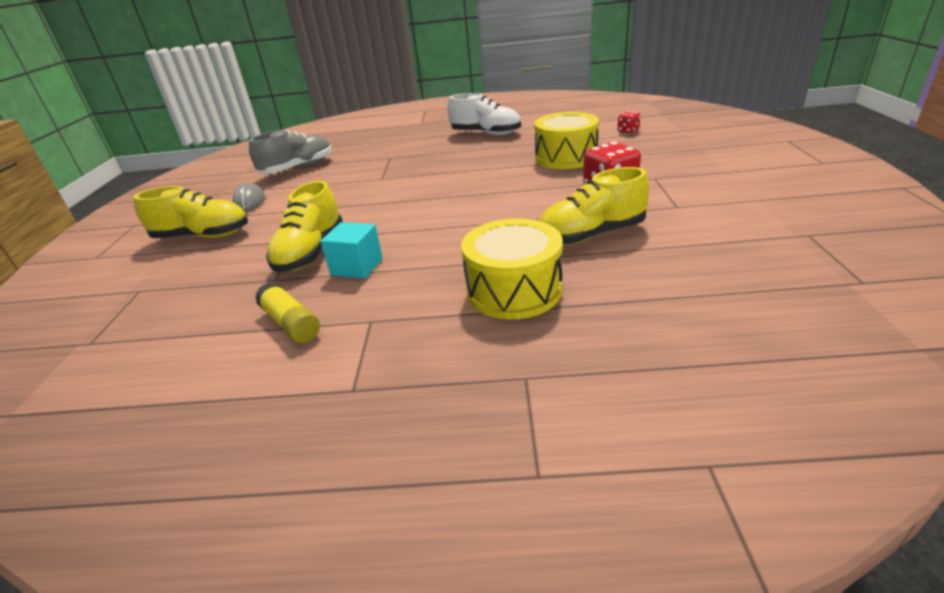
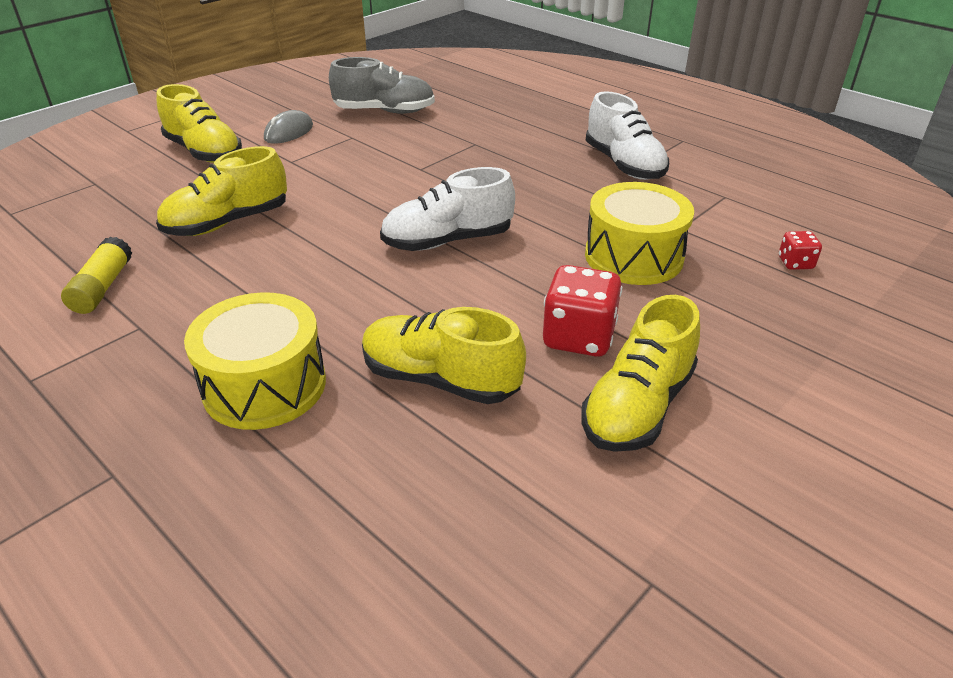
camera: 40 degrees right, 5 degrees up
(357, 267) = (225, 264): turquoise cube -> none
(468, 193) = (447, 241): none -> white shoe
(682, 196) = (637, 407): none -> yellow shoe

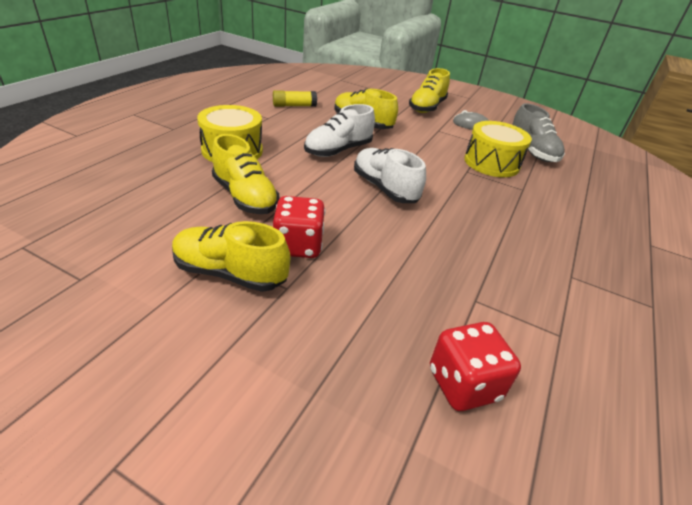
camera: 70 degrees right, 0 degrees up
(440, 379) = (245, 197): yellow shoe -> yellow shoe turned 135 degrees clockwise
(624, 165) = (561, 265): white shoe -> white shoe (338, 150)
(633, 256) = (413, 271): yellow drum -> yellow drum (491, 163)
(795, 263) = (463, 384): red dice -> red dice, size x1.93

